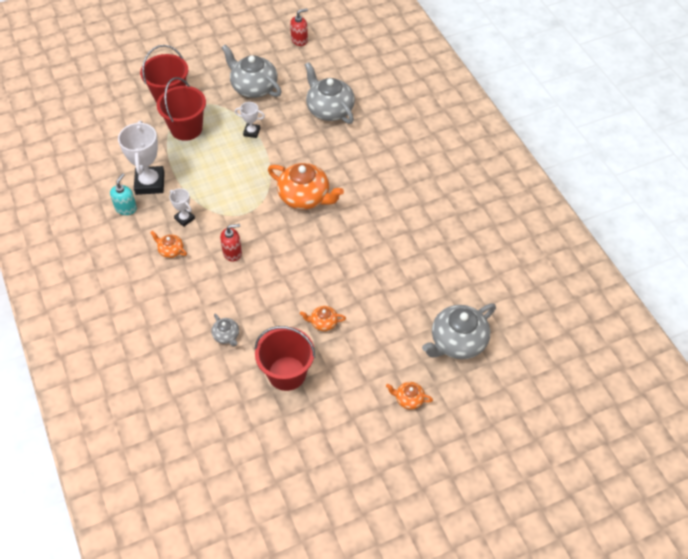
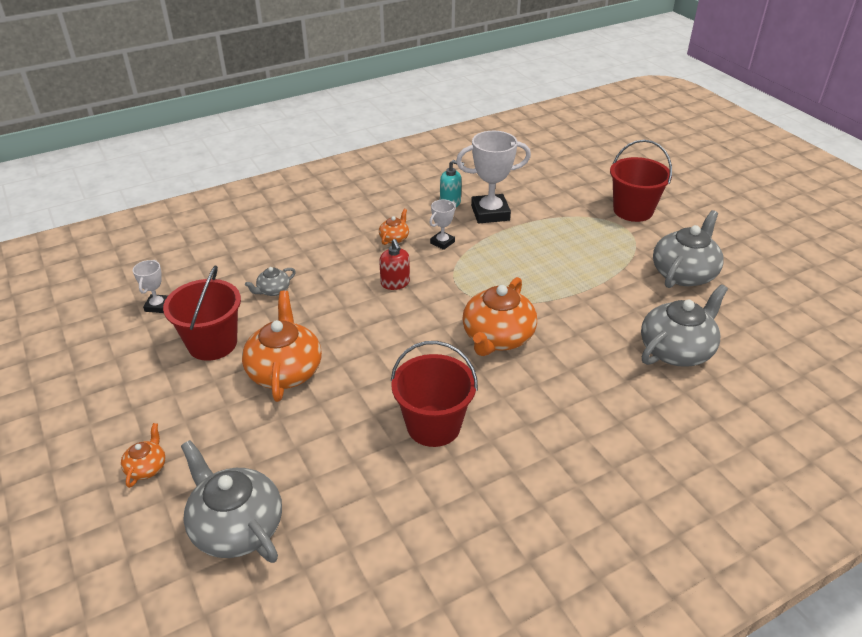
camera: 85 degrees right, 15 degrees down
(186, 128) = (584, 228): red bucket -> red bucket (433, 425)
(251, 132) = (599, 279): white trophy -> white trophy (158, 306)
(299, 40) = (806, 308): red soap dispenser -> none
(323, 322) = (285, 370): orange teapot -> orange teapot, size x2.08

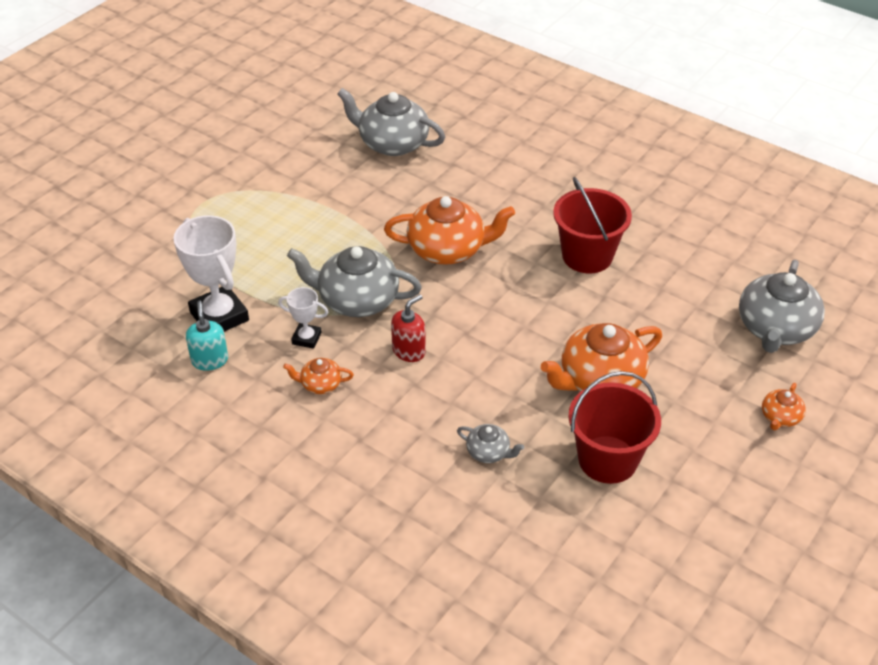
camera: 115 degrees left, 5 degrees up
(147, 467) = (780, 417): orange teapot -> orange teapot turned 45 degrees counterclockwise
(158, 306) = (588, 551): white trophy -> none
(633, 210) = (159, 204): red bucket -> none
(684, 273) = (269, 154): grey teapot -> grey teapot (357, 300)

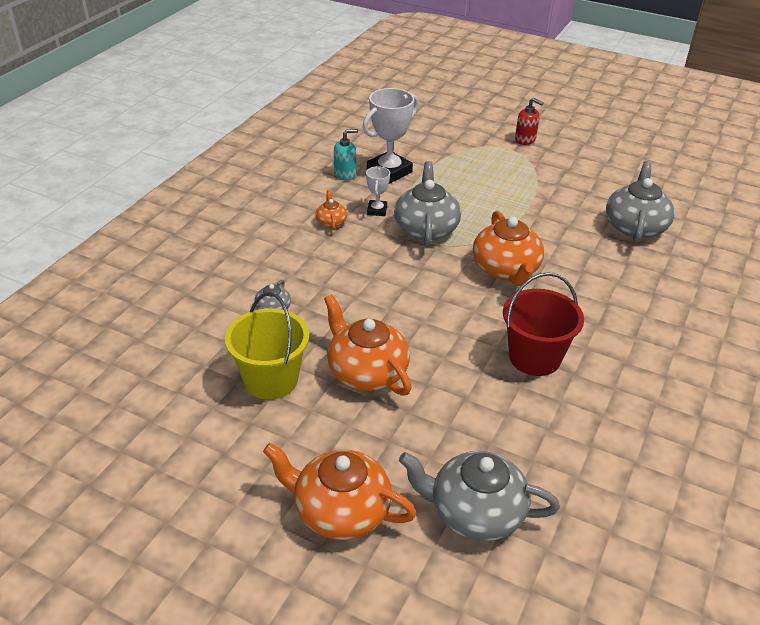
camera: 80 degrees right, 5 degrees down
(409, 351) = (376, 259): red soap dispenser -> red soap dispenser (525, 140)
(607, 459) = (271, 379): red bucket -> yellow bucket
(780, 417) = (340, 510): orange teapot -> orange teapot, size x2.08

